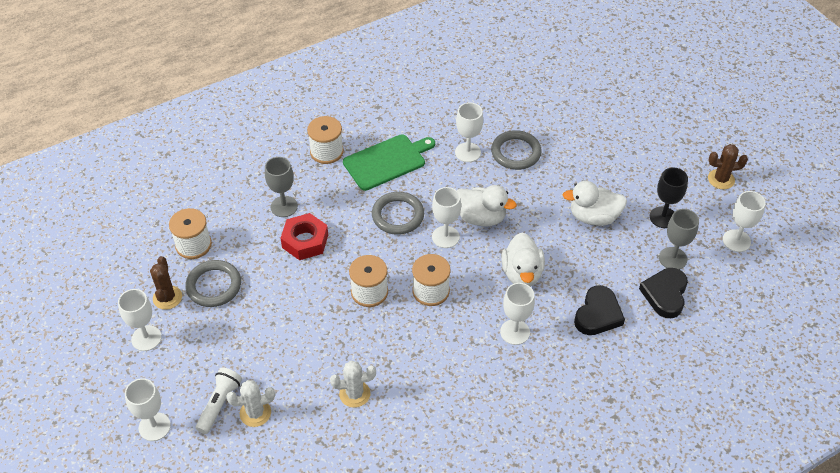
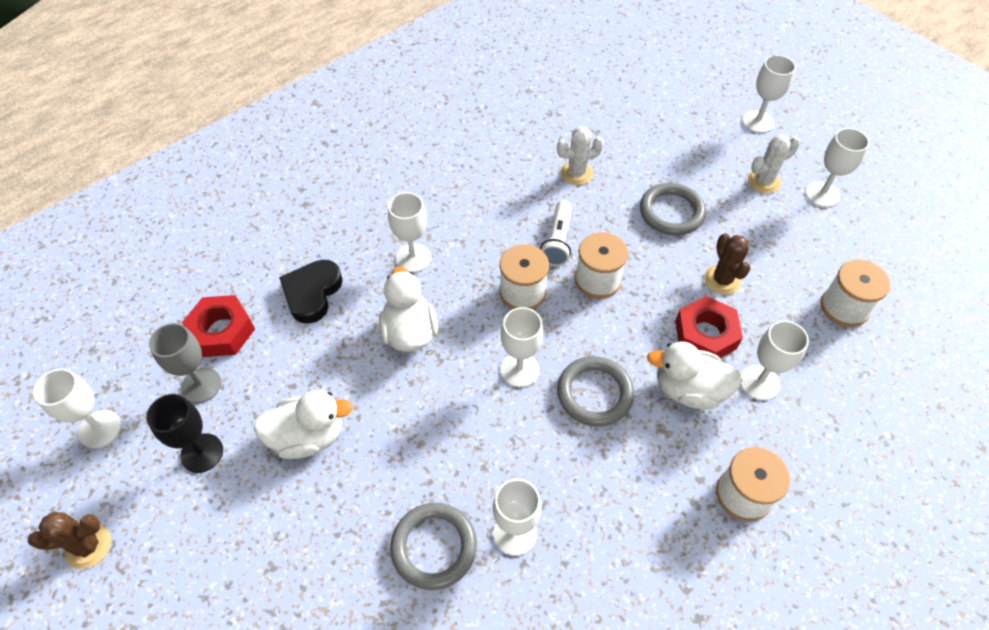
camera: 170 degrees right, 5 degrees up
(167, 297) = (830, 239): brown cactus -> brown cactus (722, 280)
(214, 286) = (786, 260): grey ring -> grey ring (671, 212)
(219, 404) = (707, 147): white flashlight -> white flashlight (557, 241)
(255, 413) = (668, 144): white cactus -> white cactus (764, 181)
(284, 206) = (759, 382): grey goblet -> white goblet
(387, 161) = (641, 491): green cutting board -> none
(481, 217) = (475, 409): white duck -> white duck (689, 390)
(665, 294) = (222, 331): black heart -> red nut

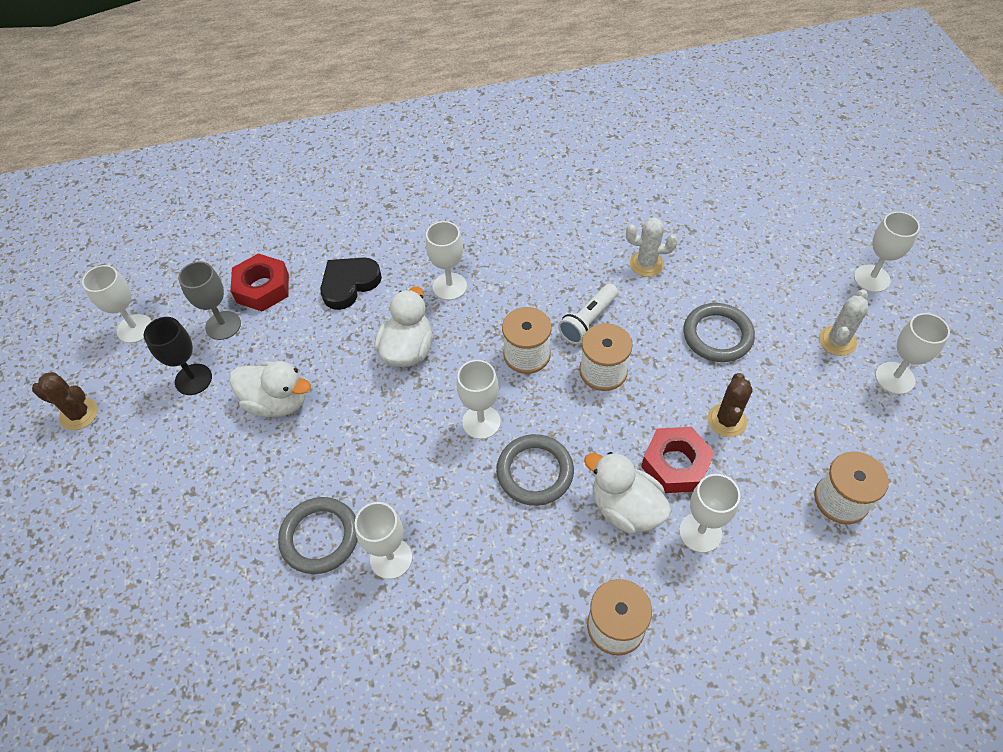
camera: 30 degrees right, 0 degrees up
(764, 181) = (837, 341): white cactus -> white cactus turned 60 degrees counterclockwise

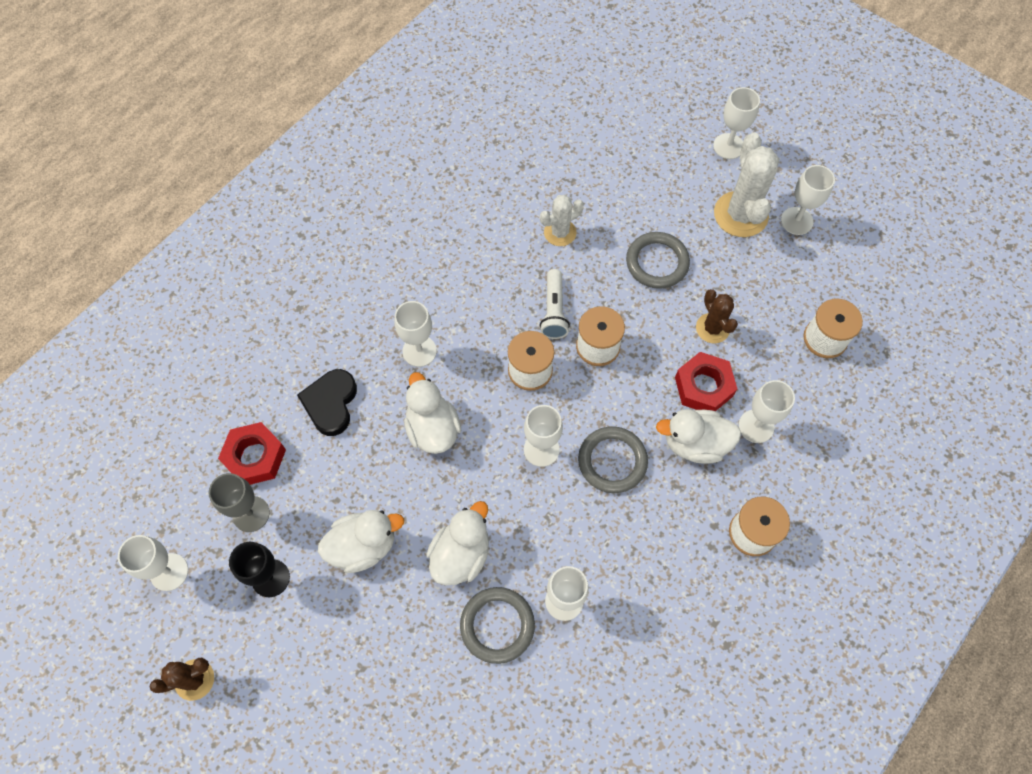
camera: 40 degrees left, 10 degrees up
(343, 460) = (461, 554): none -> white duck
(837, 341) = (740, 214): white cactus -> white cactus, size x1.69

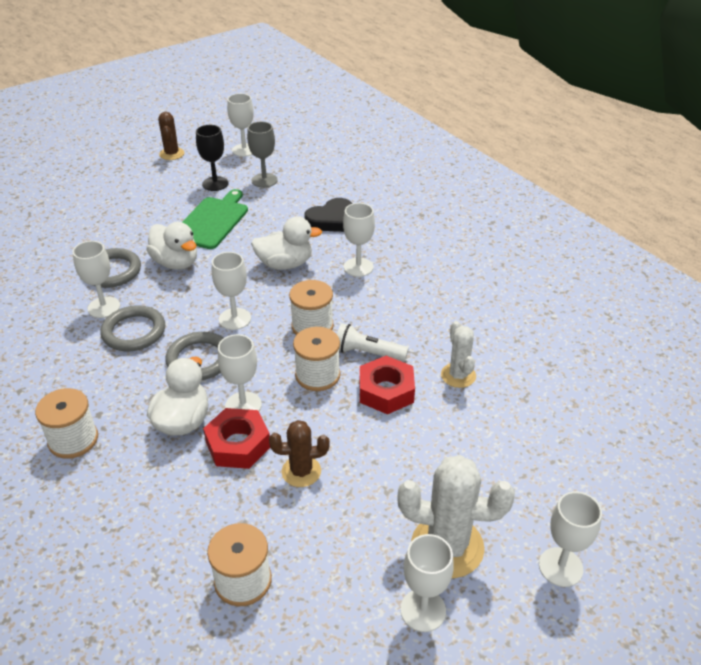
camera: 105 degrees right, 25 degrees down
(255, 457) = (305, 185): red nut -> red nut (386, 391)
(331, 403) = (331, 220): black heart -> black heart turned 120 degrees clockwise
(363, 546) = (212, 221): white duck -> green cutting board
(657, 262) = (400, 445): grey ring -> grey ring (134, 332)
(756, 426) = (173, 476): white goblet -> white goblet (243, 405)

